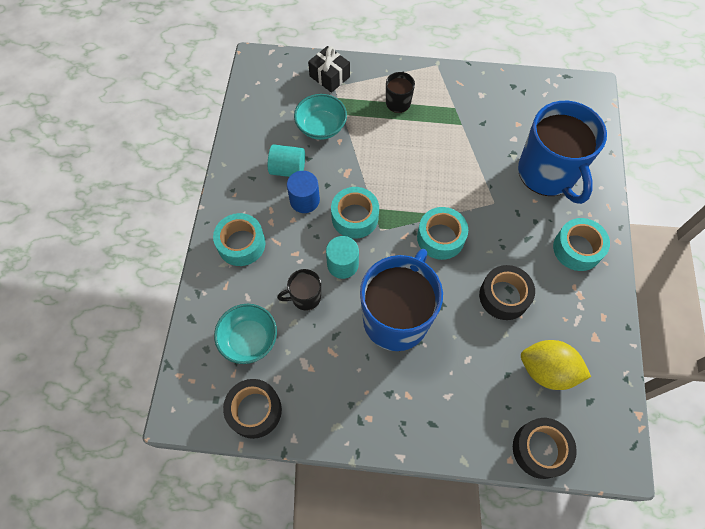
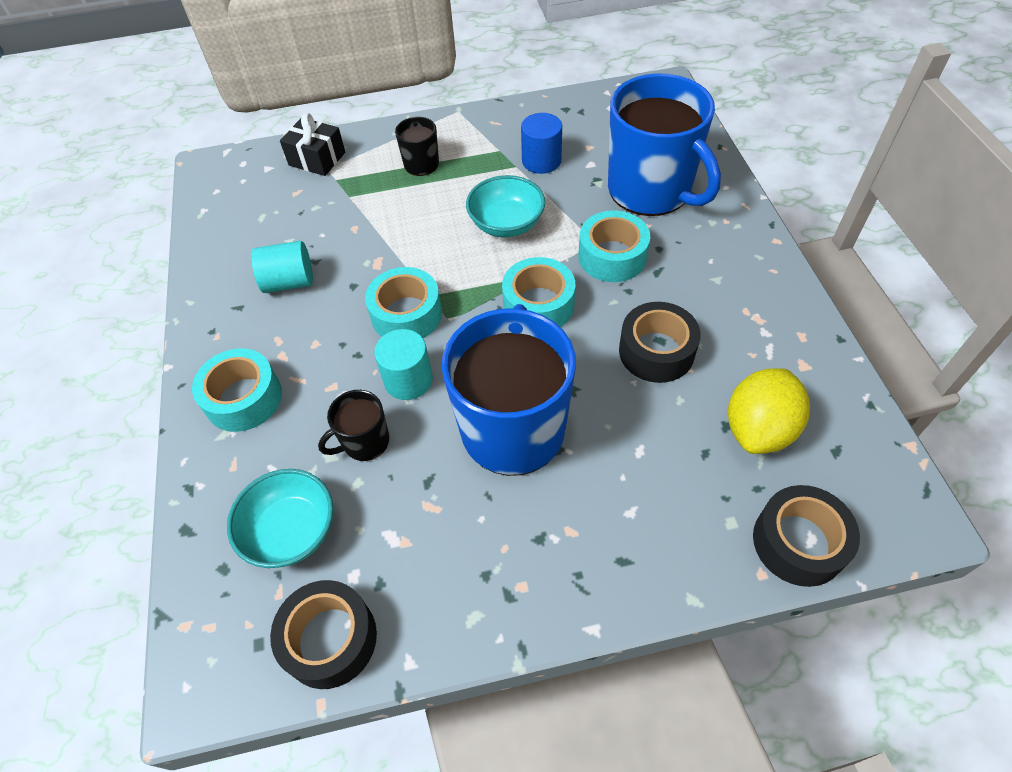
camera: 15 degrees left, 10 degrees down
(304, 200) = (325, 314): blue cylinder -> blue cylinder (541, 161)
(321, 127) = (323, 219): turquoise bowl -> turquoise bowl (506, 224)
(547, 370) = (758, 429): yellow lemon -> yellow lemon turned 60 degrees counterclockwise
(577, 249) = (728, 265): turquoise tape -> turquoise tape (612, 256)

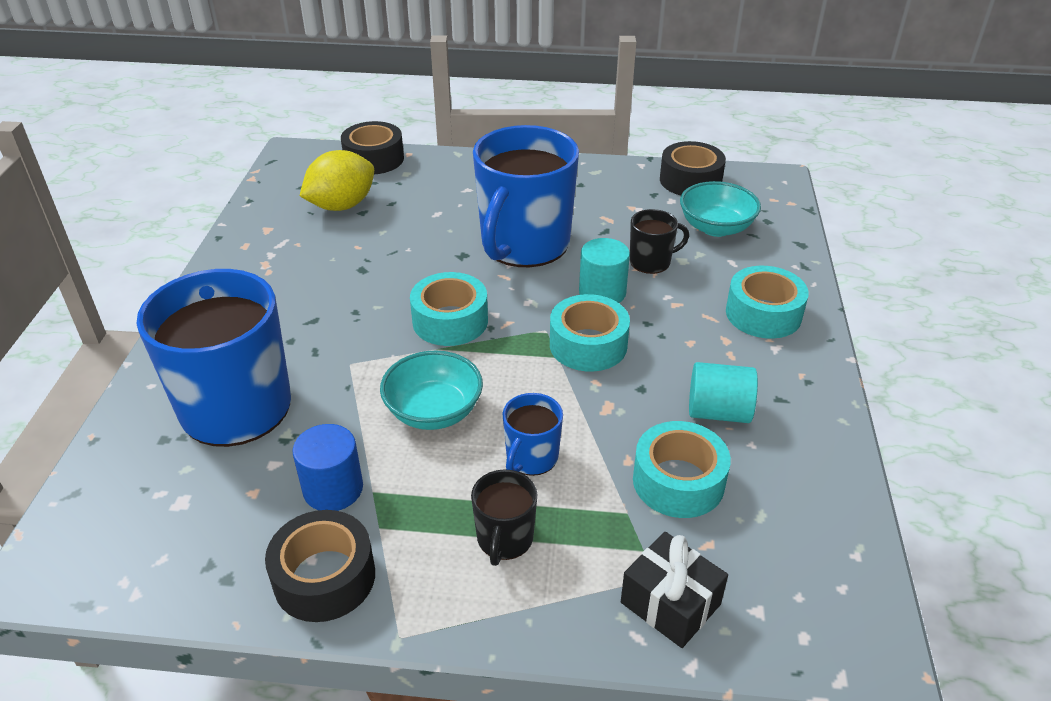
camera: 165 degrees left, 15 degrees down
(422, 212) = (531, 458): none -> blue mug
(612, 256) = (344, 345): turquoise tape -> turquoise tape (678, 481)
(656, 351) = (372, 262): black tape -> black tape (324, 577)

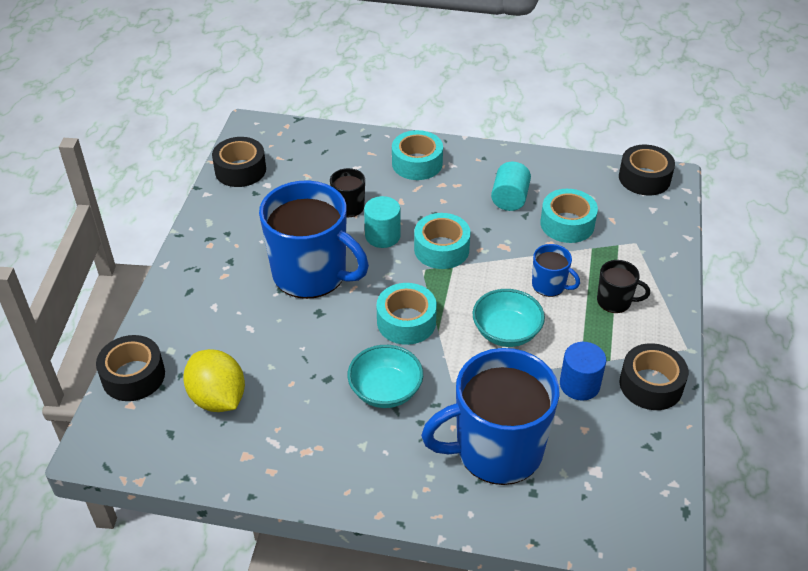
camera: 85 degrees left, 5 degrees up
(670, 603) = (652, 239): black gift -> none
(716, 227) = (311, 167): turquoise bowl -> turquoise bowl (385, 391)
(847, 602) = (644, 178): none -> black tape

